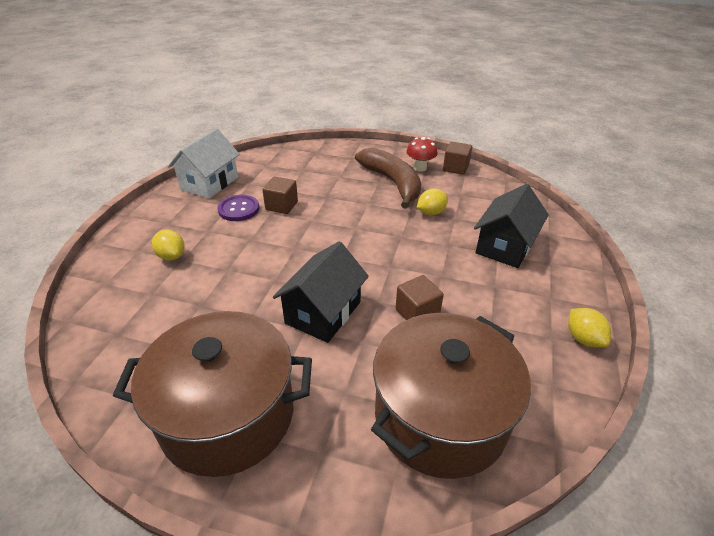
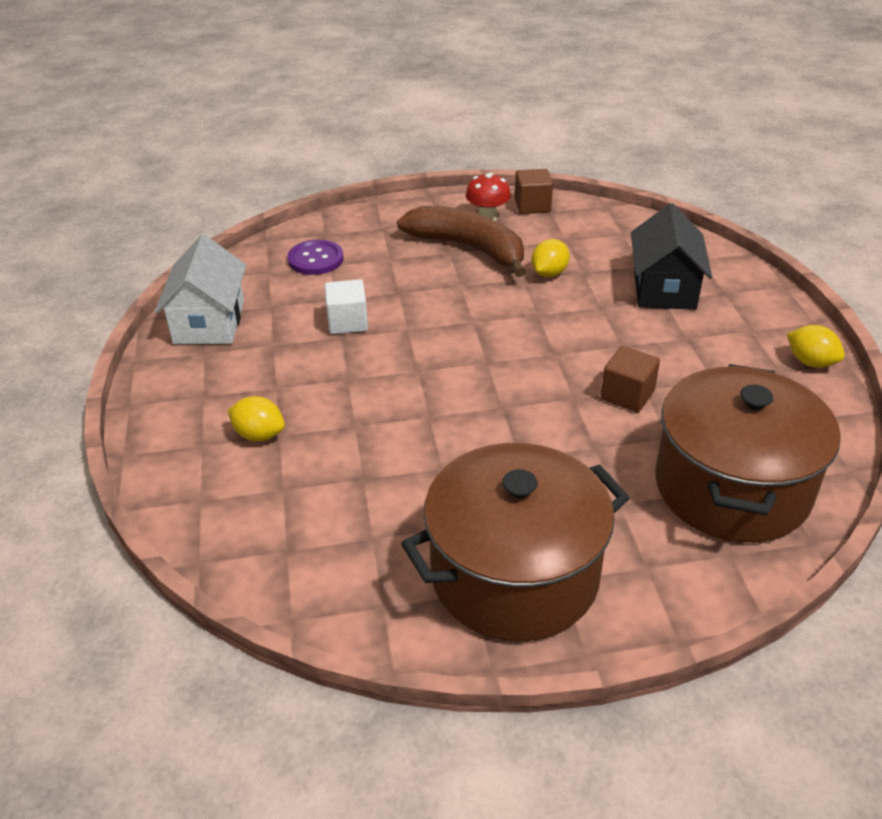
camera: 25 degrees left, 0 degrees up
(239, 209) = (291, 345): purple button -> purple button (315, 259)
(281, 206) = (347, 322): brown cube -> white cube
(323, 312) = (522, 432): black house -> none

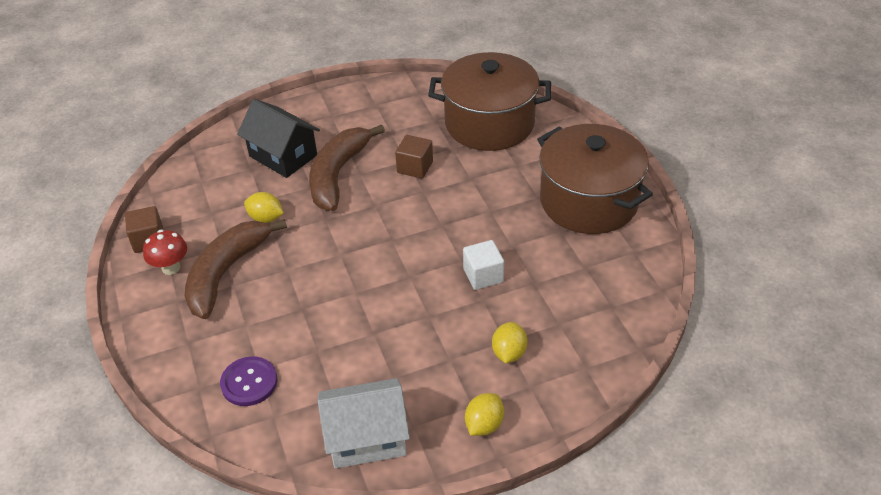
camera: 100 degrees left, 5 degrees up
(347, 322) = (352, 333): white cube -> white cube (483, 275)
(620, 328) = (338, 175): none -> brown banana
(664, 288) = (283, 156): black house -> black house turned 45 degrees clockwise
(810, 362) = (364, 93): yellow lemon -> yellow lemon (484, 424)

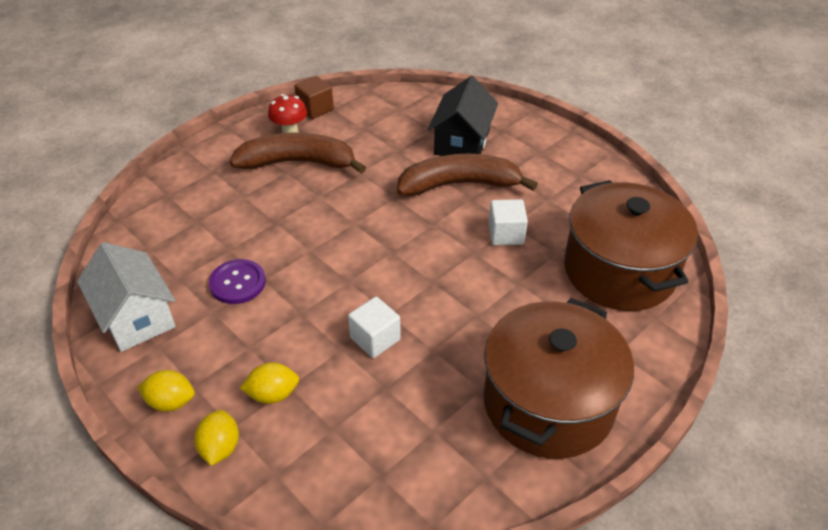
camera: 65 degrees right, 0 degrees up
(249, 382) = (180, 221): purple button -> purple button (238, 283)
(266, 218) = (375, 161): yellow lemon -> yellow lemon (220, 447)
(415, 167) = (506, 234): brown cube -> white cube

